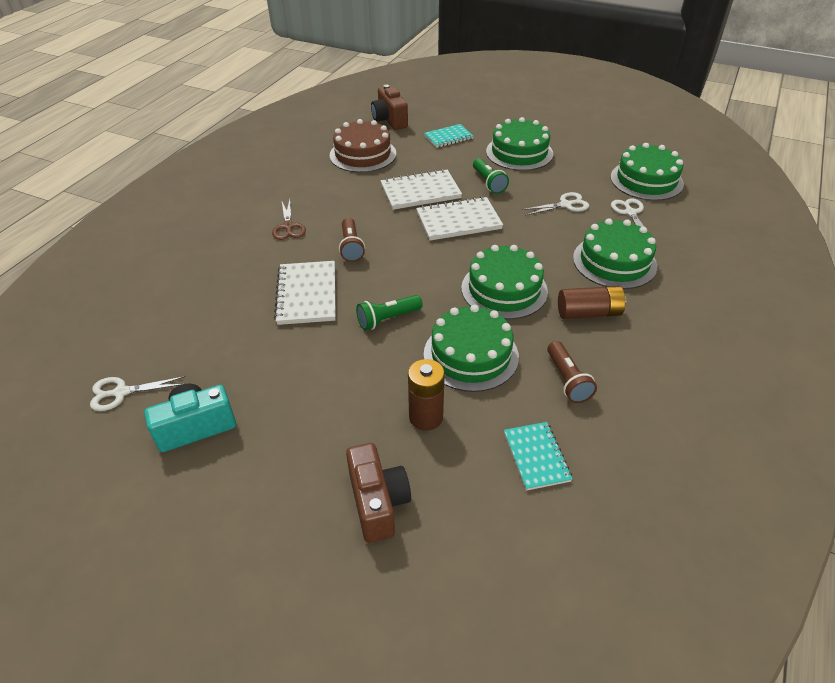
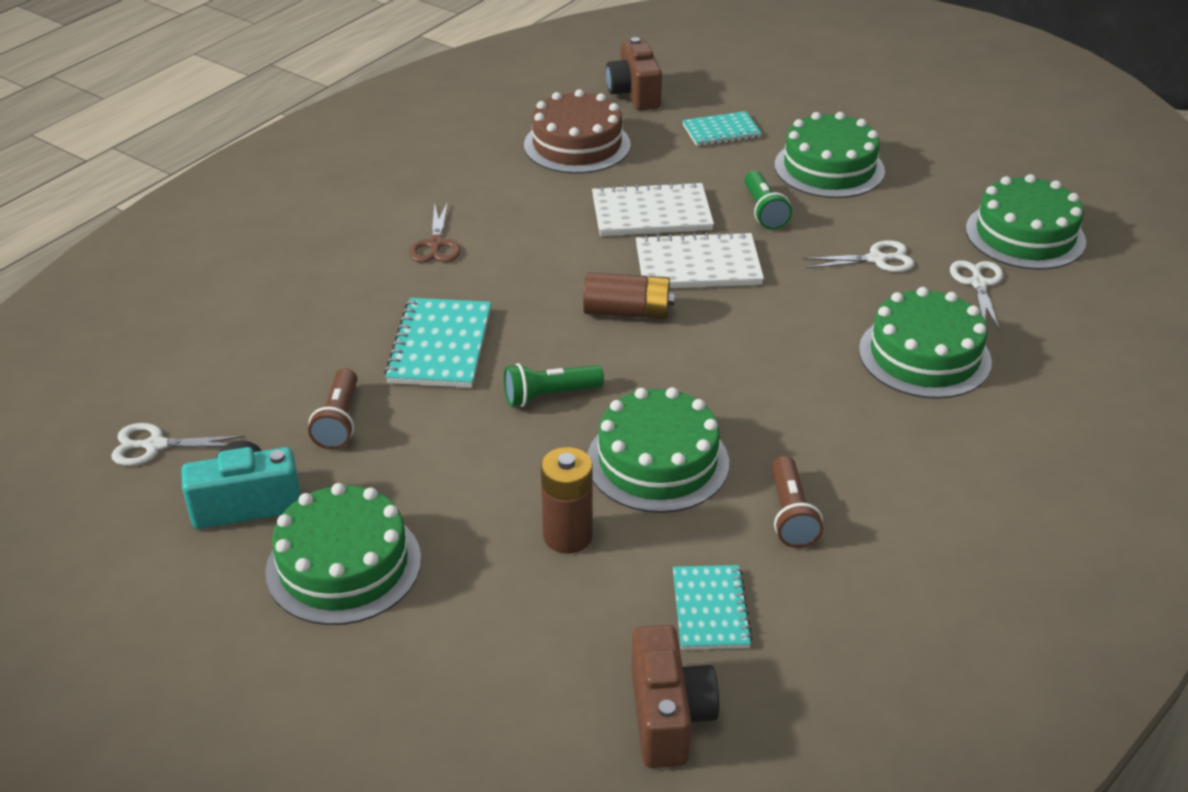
camera: 10 degrees right, 5 degrees down
(307, 294) = (440, 346): white notebook -> turquoise notebook
(351, 247) = (522, 285): brown flashlight -> brown flashlight (339, 421)
(378, 503) = (471, 634): brown camera -> brown camera (668, 716)
(504, 289) = (737, 375): green cake -> green cake (343, 565)
(589, 313) = (856, 426): brown battery -> brown battery (627, 312)

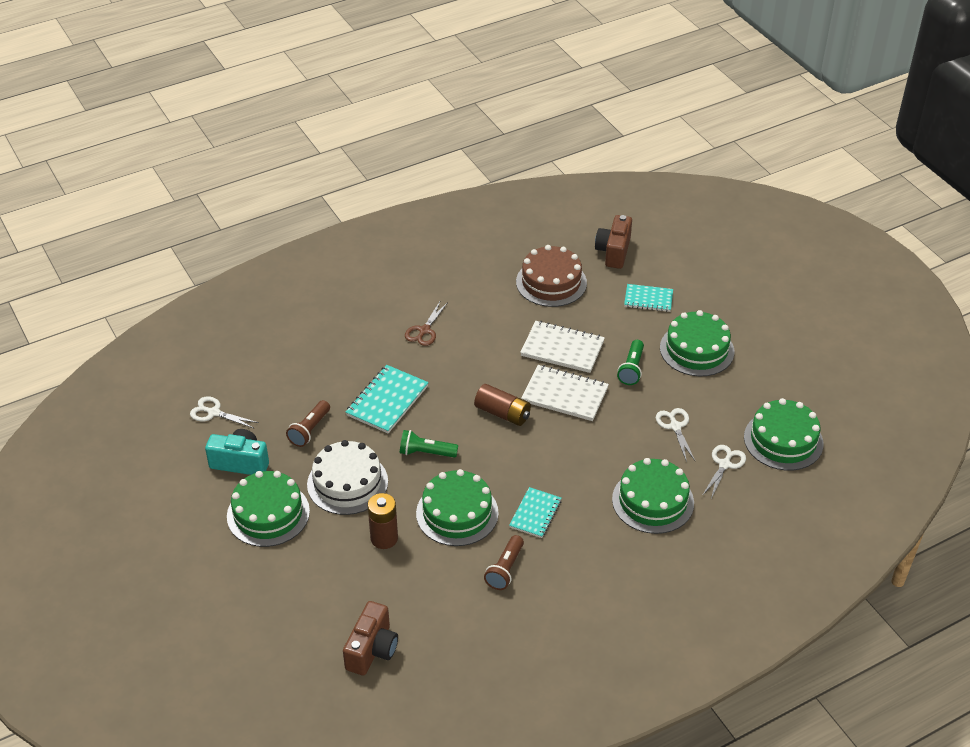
camera: 25 degrees right, 5 degrees up
(452, 476) = (347, 483): none -> white cake
(710, 609) = (428, 604): turquoise notebook -> turquoise notebook (535, 514)
(877, 259) = (675, 426): white scissors -> white scissors turned 120 degrees counterclockwise

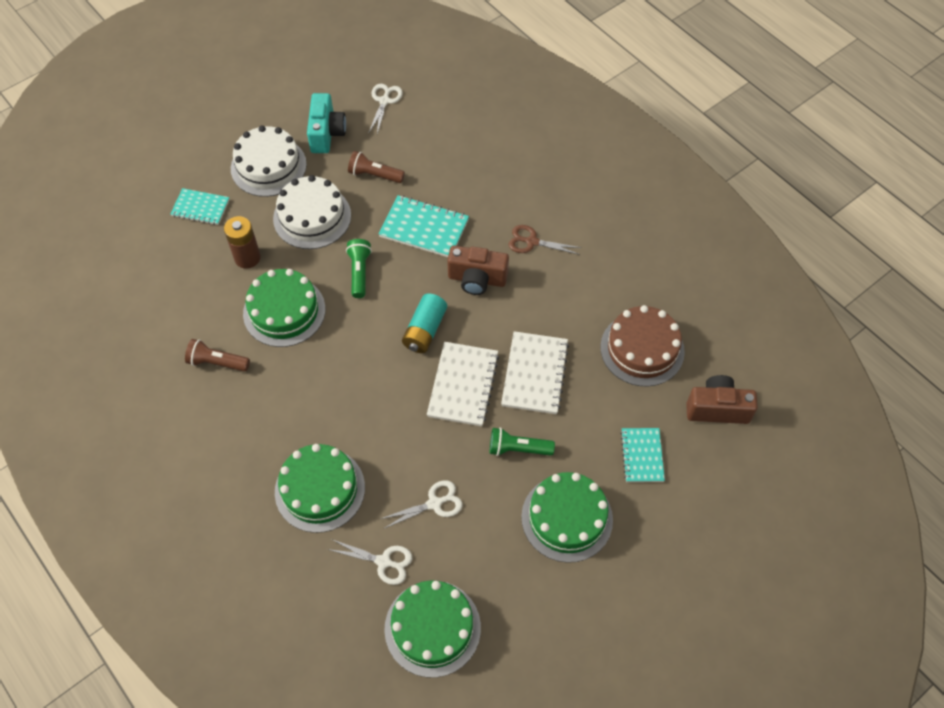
camera: 80 degrees right, 15 degrees up
(268, 513) = (268, 166): green cake -> white cake
(372, 650) = (120, 272): brown camera -> brown camera (477, 279)
(502, 413) = (425, 330): brown battery -> turquoise battery
(535, 514) = (290, 379): turquoise notebook -> turquoise notebook (200, 208)

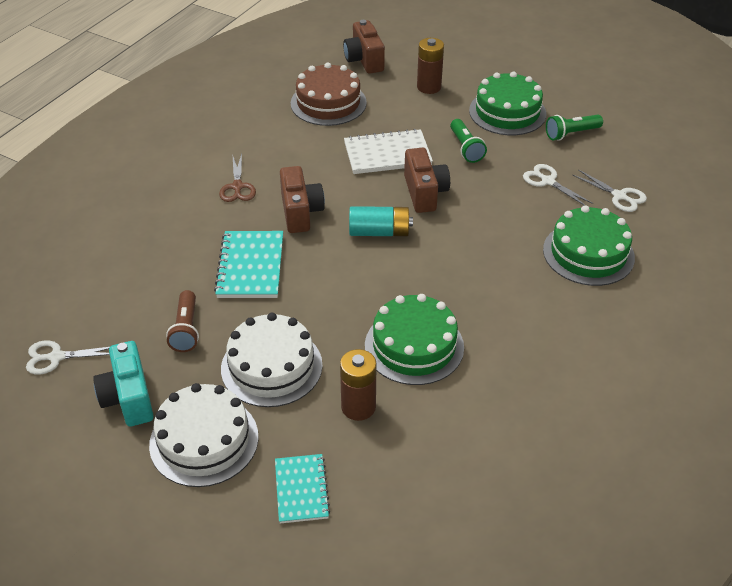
camera: 110 degrees left, 15 degrees down
(217, 362) = (510, 380): brown flashlight -> none
(326, 133) = (128, 398): turquoise camera -> turquoise camera turned 90 degrees counterclockwise
(359, 272) = (332, 300): green flashlight -> green flashlight (571, 134)
(383, 562) = (619, 196): white scissors -> white scissors turned 135 degrees clockwise
(432, 628) = (647, 157): green cake -> none
(463, 385) = (424, 193): white notebook -> brown camera
(642, 456) = (429, 87): turquoise notebook -> brown battery

